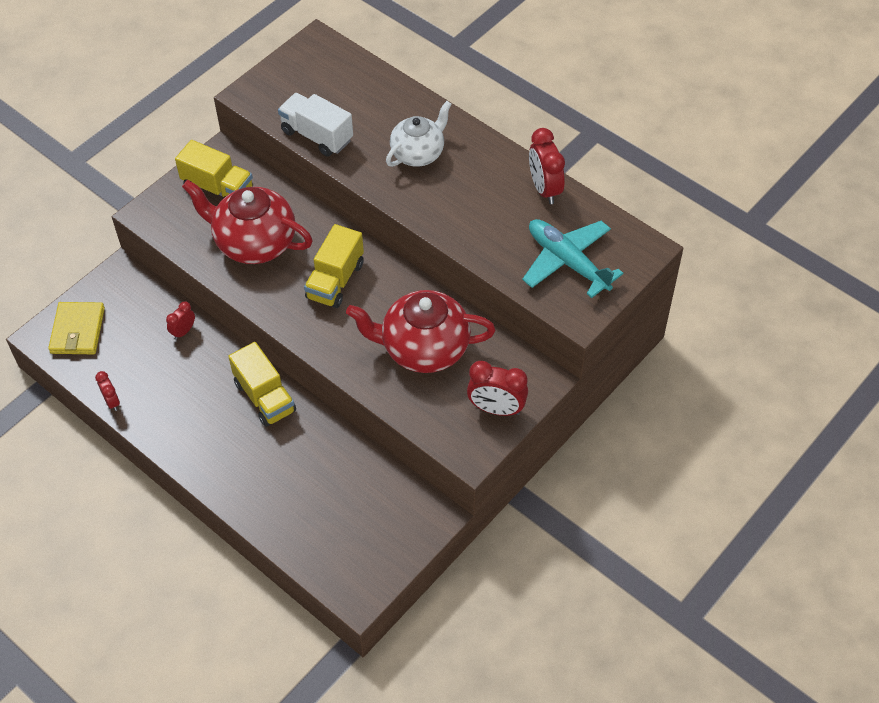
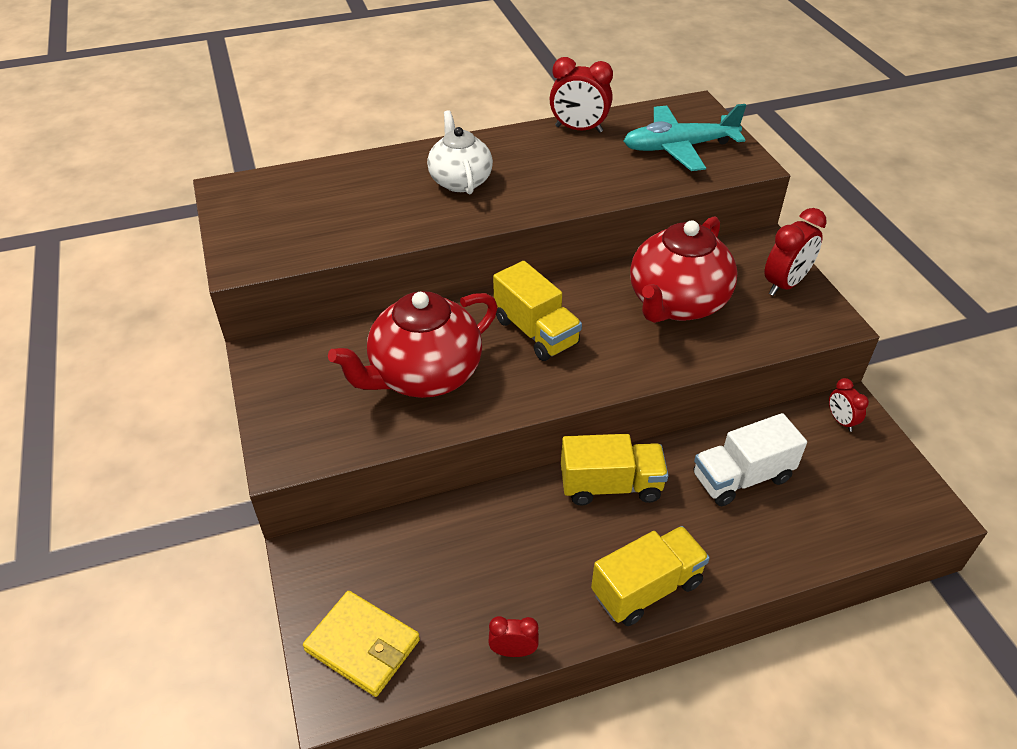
camera: 60 degrees left, 10 degrees down
(183, 331) = (456, 525): red clock -> red clock (841, 421)
(218, 188) = (311, 375): yellow truck -> yellow truck (646, 588)
(317, 136) = (362, 236): white truck -> white truck (742, 477)

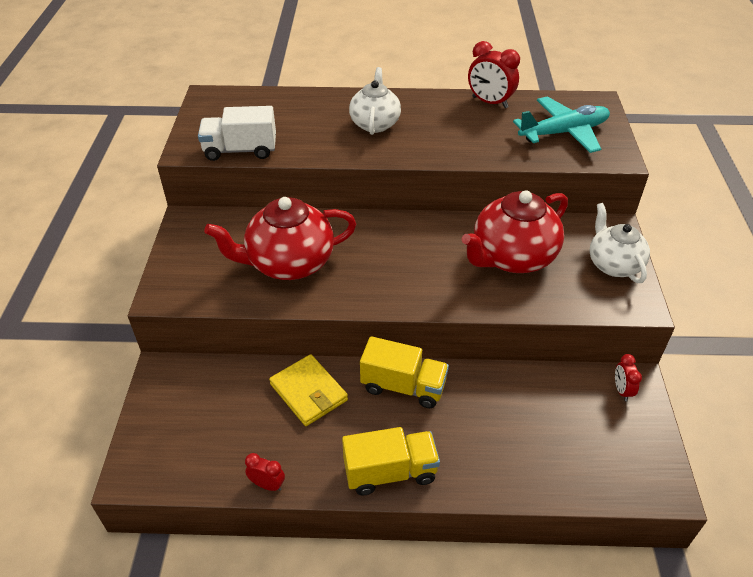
camera: 20 degrees right, 0 degrees up
(362, 645) = (166, 445): yellow wallet -> yellow wallet (308, 392)
(536, 332) = (388, 252): yellow truck -> none
(678, 148) = (564, 133): turquoise plane -> turquoise plane turned 150 degrees clockwise
(742, 477) = (512, 411): white truck -> white truck (240, 150)
(785, 284) = (613, 264): red clock -> white teapot

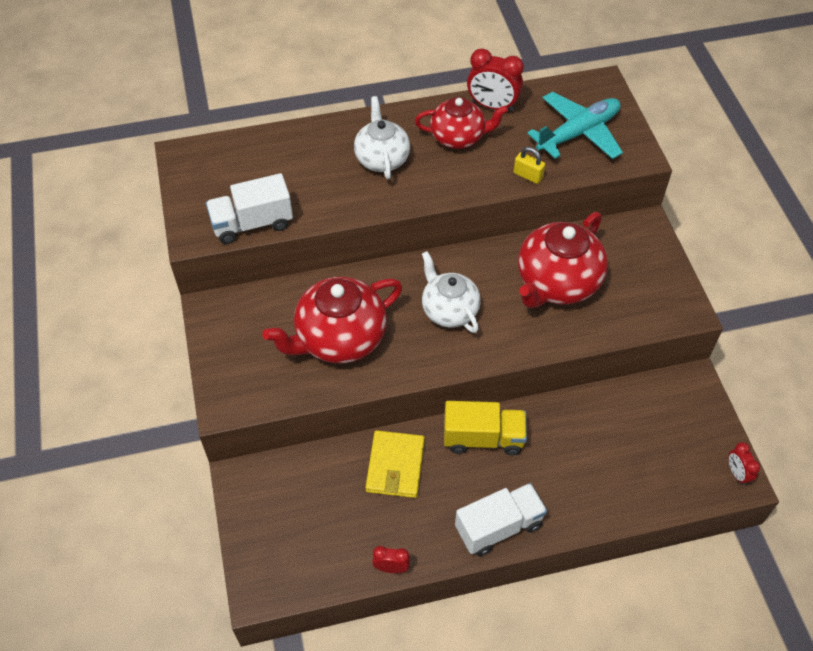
camera: 15 degrees left, 10 degrees up
(308, 392) = (395, 466): yellow wallet -> yellow wallet turned 60 degrees clockwise
(390, 472) = (499, 527): yellow truck -> white truck
(450, 119) = (458, 137): none -> red teapot
(504, 156) = (528, 175): none -> yellow padlock
(613, 264) = (653, 270): white teapot -> white teapot (449, 310)
(621, 390) = (683, 394): red clock -> red clock (737, 473)

